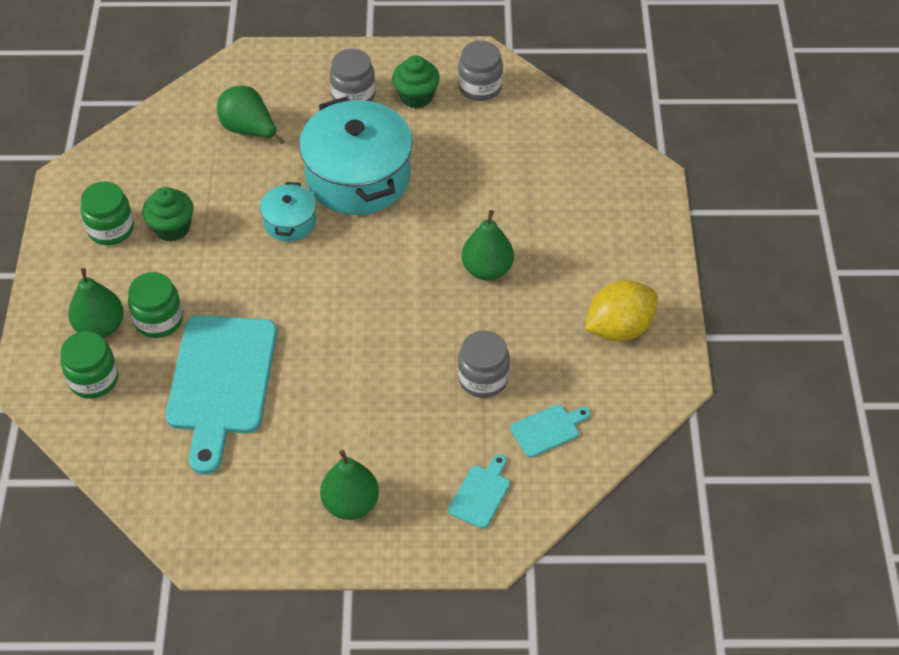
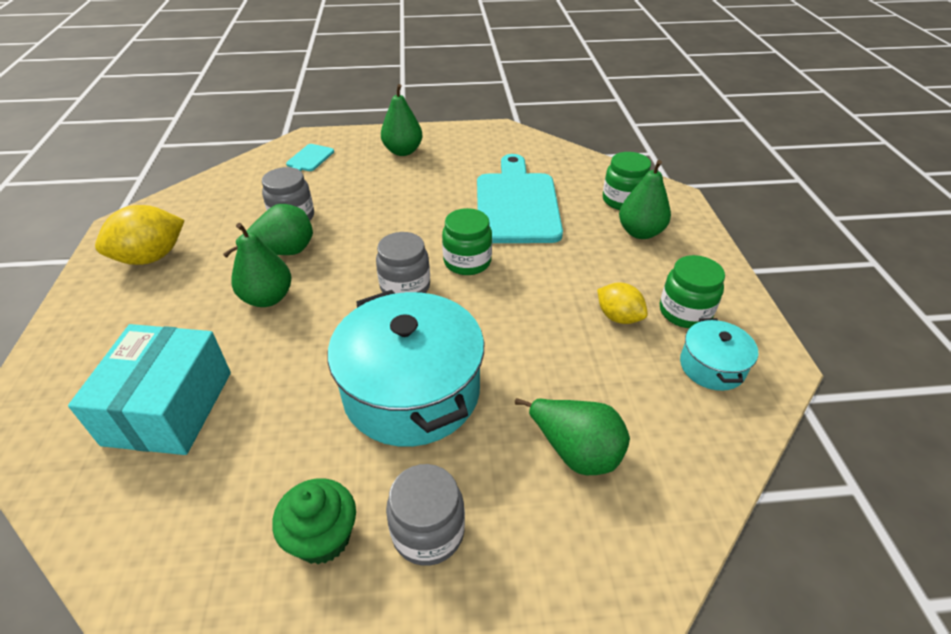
camera: 175 degrees right, 10 degrees down
(159, 320) = (590, 240): green jar -> green jar (467, 262)
(172, 228) = (618, 317): green cupcake -> yellow lemon
(290, 222) = (487, 331): turquoise pot -> turquoise pot (712, 366)
(480, 87) = (208, 569): grey jar -> grey jar (405, 287)
(484, 325) = (282, 253): none -> green pear
(539, 177) = (169, 407): none -> turquoise box
(548, 429) = (247, 191): turquoise cutting board -> none

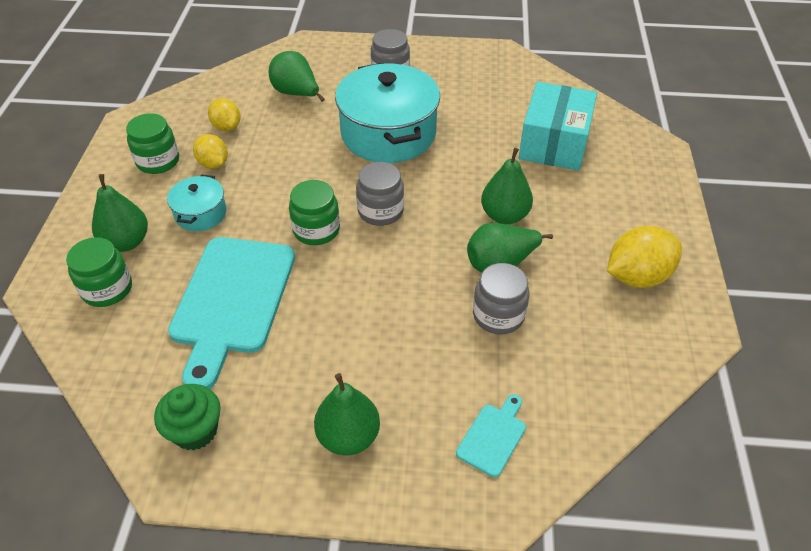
camera: 170 degrees left, 5 degrees up
(323, 537) = (445, 77): green cupcake -> green cupcake (195, 430)
(640, 372) = (227, 127): none -> yellow lemon
(712, 366) = (175, 124): turquoise pot -> turquoise pot (201, 214)

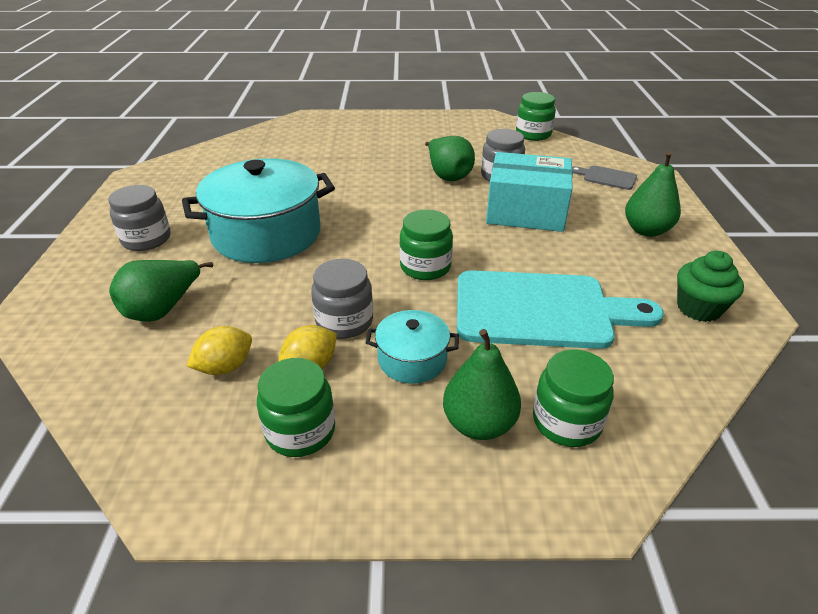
camera: 95 degrees left, 10 degrees down
(380, 211) = (392, 231): grey jar -> grey jar (344, 322)
(493, 436) = (606, 177): turquoise cutting board -> grey cutting board
(504, 215) = (390, 174): green pear -> none
(554, 143) = (295, 153): turquoise box -> turquoise box (526, 211)
(637, 276) = (445, 131): yellow lemon -> none
(640, 379) = (533, 134): none -> green jar

